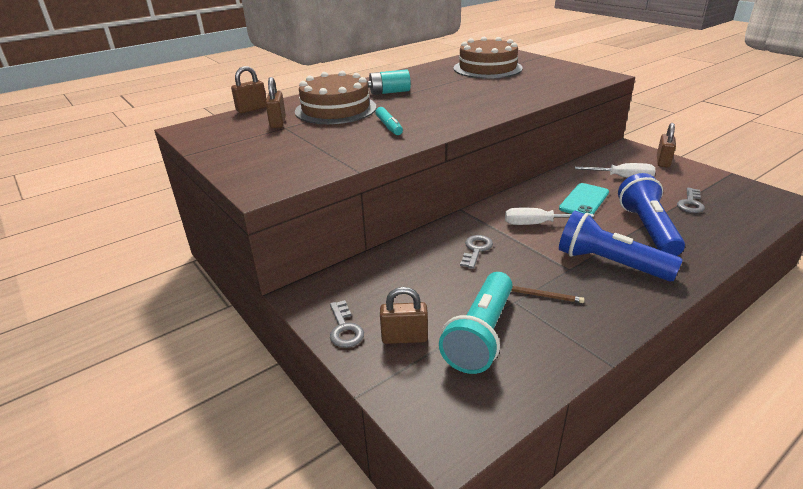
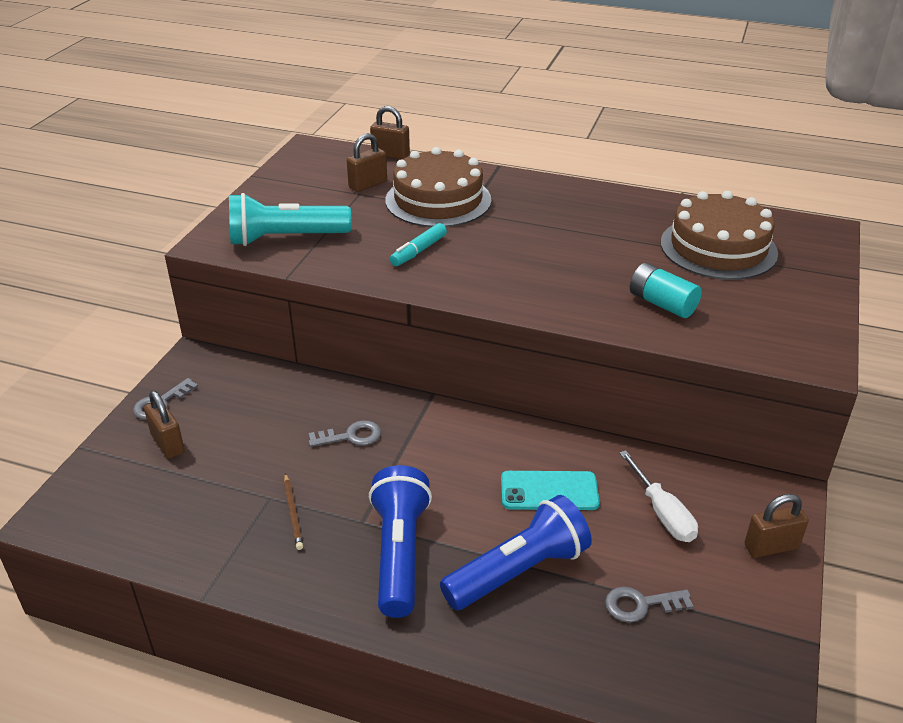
camera: 55 degrees right, 5 degrees up
(389, 92) = (530, 211): turquoise battery -> turquoise battery (662, 304)
(481, 335) = (199, 491): turquoise flashlight -> turquoise flashlight (285, 238)
(536, 224) = (447, 465): white screwdriver -> none

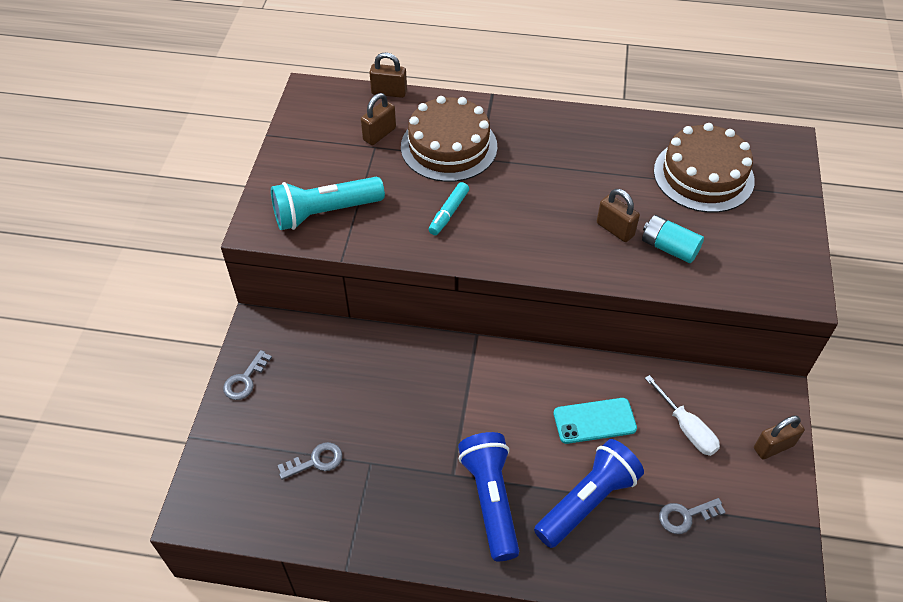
camera: 10 degrees left, 15 degrees up
(168, 444) = (266, 422): brown padlock -> brown padlock (615, 229)
(293, 513) = (394, 475): brown pencil -> none
(351, 436) = (419, 390): grey key -> grey key (316, 461)

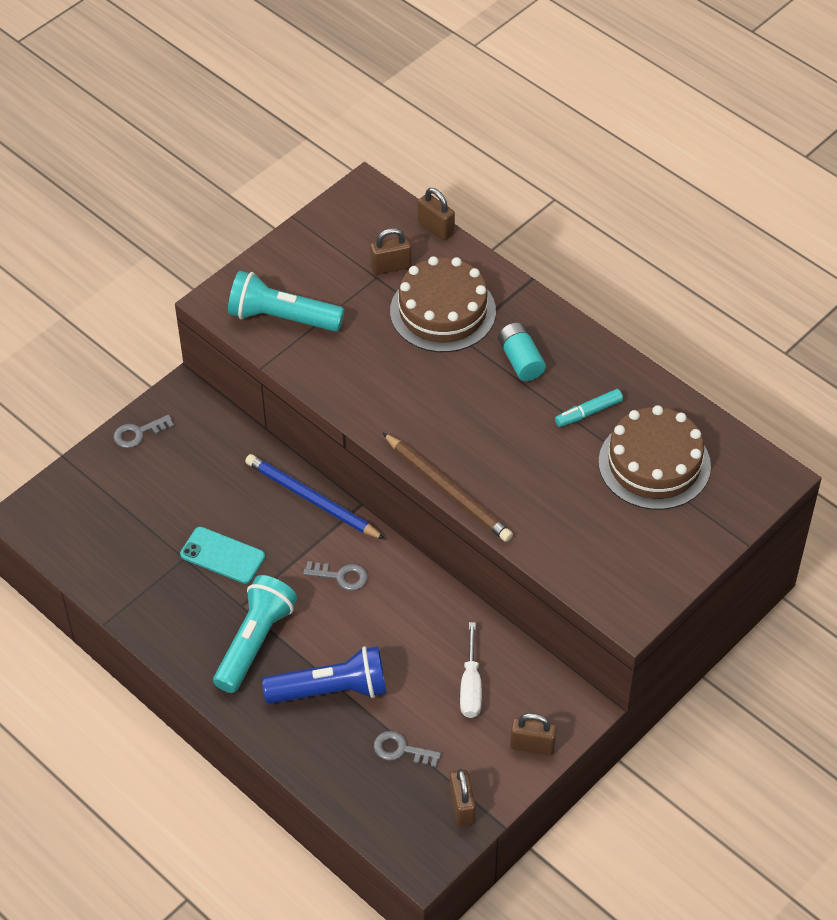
camera: 35 degrees right, 0 degrees up
(316, 461) = (143, 531): grey key -> grey key (341, 576)
(435, 353) = (312, 499): none -> blue pencil
(448, 213) = (386, 374): turquoise marker -> turquoise marker (588, 413)
(490, 499) = (255, 642): blue flashlight -> turquoise flashlight
(579, 275) = (448, 490): none -> brown pencil
(594, 421) = (396, 633): turquoise phone -> turquoise phone (222, 555)
(615, 229) = (519, 468): brown padlock -> brown padlock (462, 807)
(669, 248) = (551, 510): turquoise battery -> turquoise battery (520, 360)

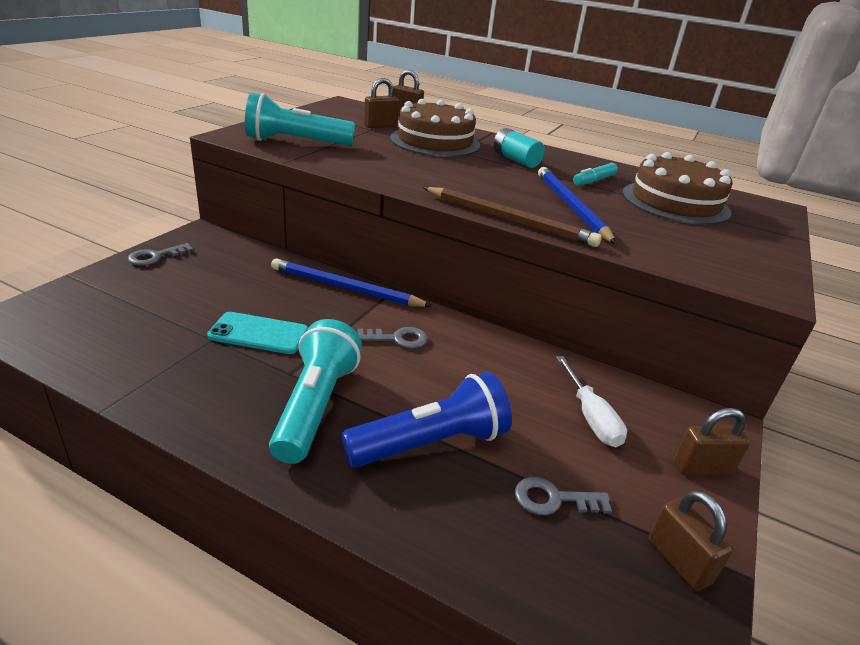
camera: 20 degrees left, 20 degrees down
(526, 468) = (571, 207): none -> blue pencil

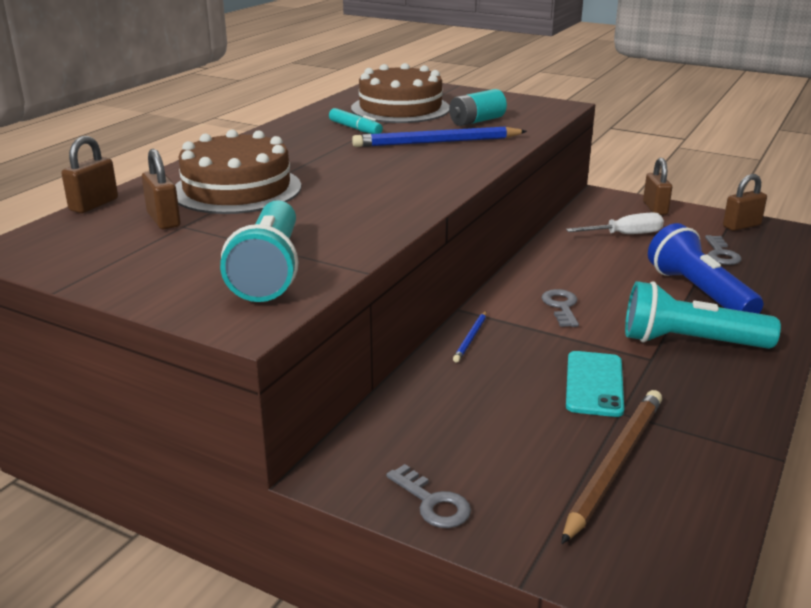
camera: 85 degrees left, 5 degrees down
(345, 288) = (471, 338): blue pencil -> blue pencil, size x0.48
(509, 220) = (487, 165): brown pencil -> brown pencil (614, 464)
(515, 160) = (300, 154): turquoise battery -> turquoise battery (477, 121)

